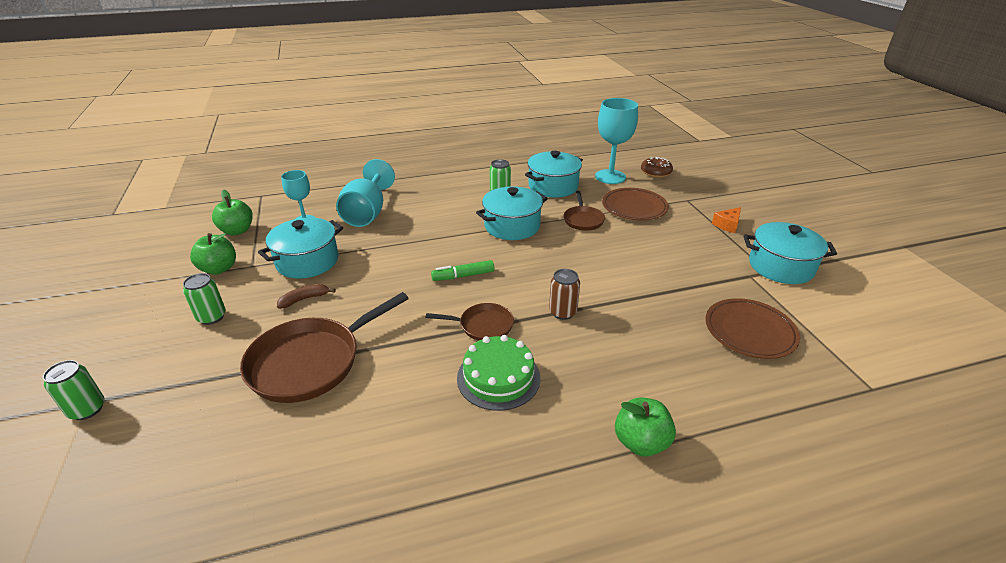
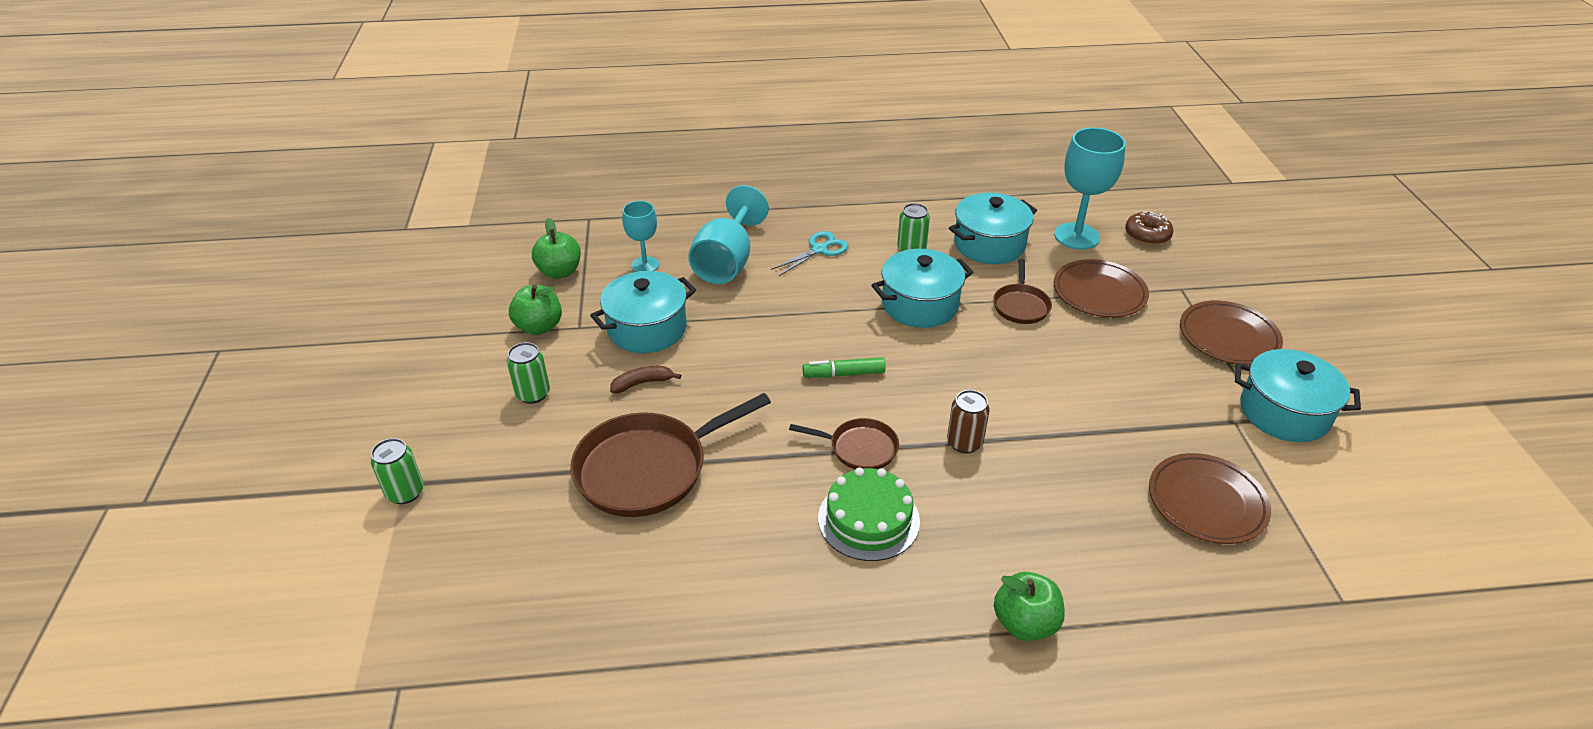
camera: 10 degrees right, 5 degrees up
(434, 200) = (819, 250): none -> turquoise scissors
(727, 225) = (1228, 337): orange cheese -> brown plate

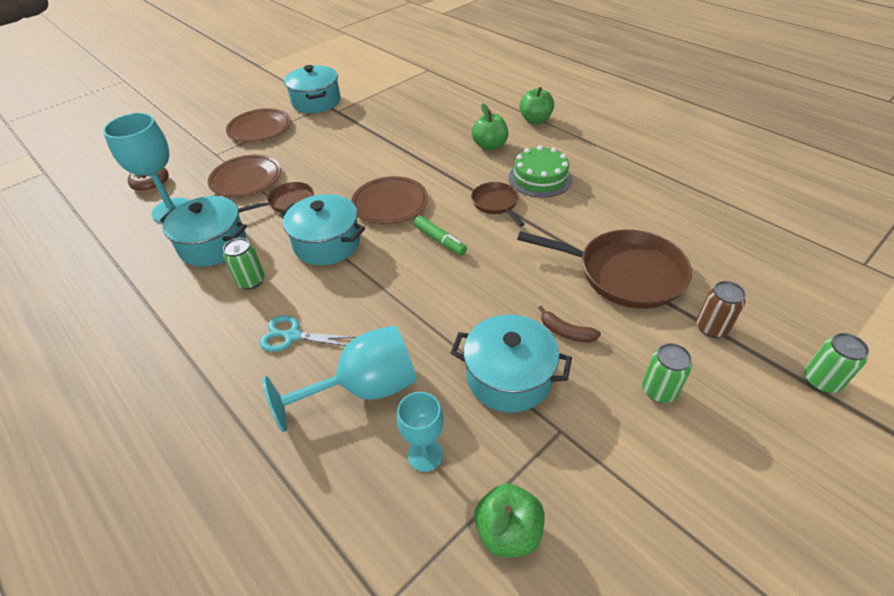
camera: 125 degrees left, 5 degrees up
(539, 327) = (596, 464): green apple -> green apple (490, 146)
(964, 443) = (446, 173): brown can -> brown can (711, 327)
(1206, 502) = (406, 104): brown plate -> brown plate (390, 203)

